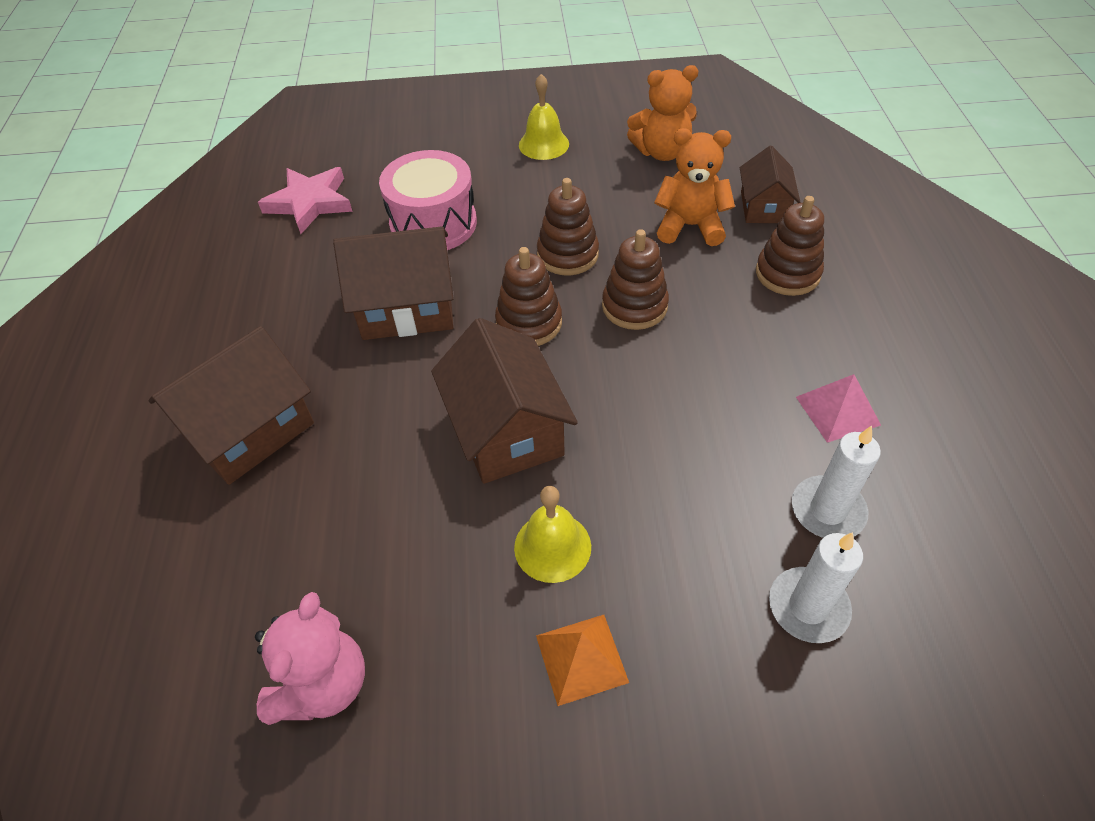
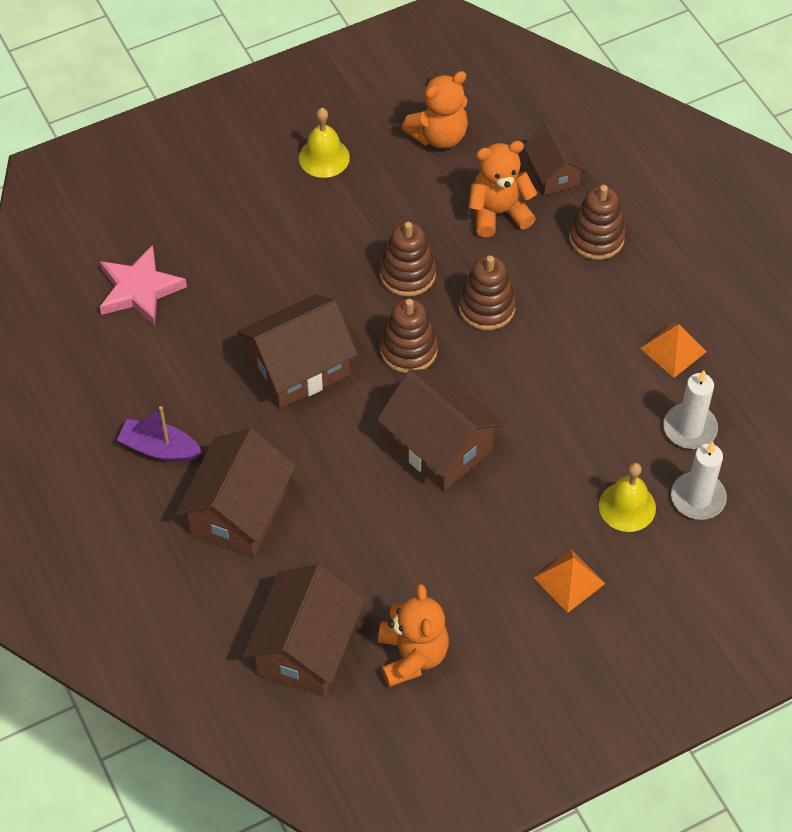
camera: 25 degrees left, 5 degrees up
(207, 619) = (306, 648): none -> brown house
(222, 341) = (159, 448): none -> purple boat
(323, 684) = (412, 656): pink teddy bear -> orange teddy bear
(433, 223) = (271, 277): pink drum -> none
(552, 546) = (516, 518): yellow bell -> yellow bell (627, 506)
(837, 410) = (673, 349): pink pyramid -> orange pyramid

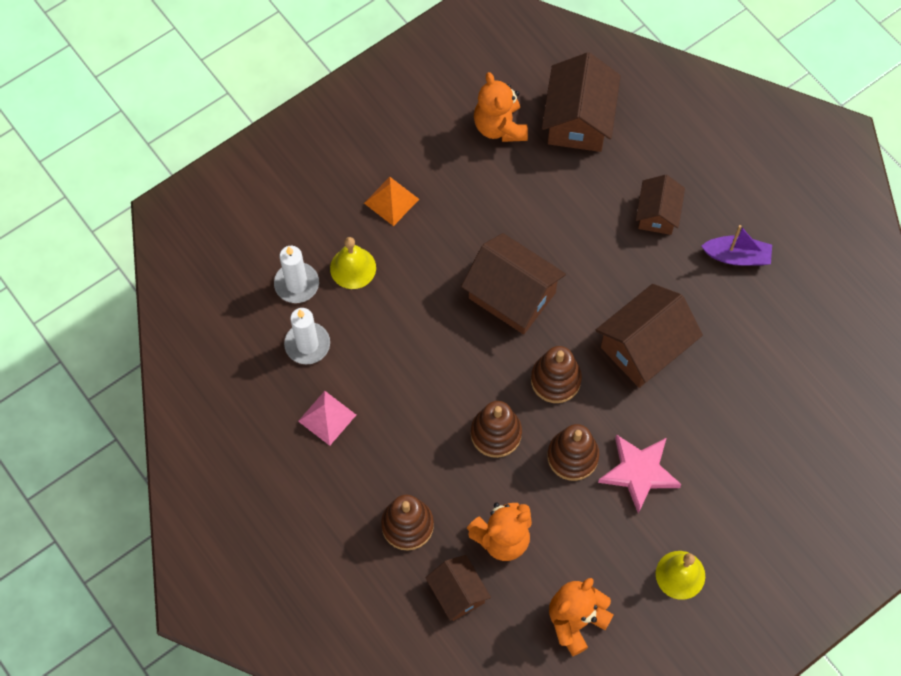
camera: 170 degrees right, 10 degrees up
(139, 289) = (804, 400): pink star -> pink star (639, 472)
(239, 512) = (657, 214): brown house -> brown house, size x0.61
(673, 349) = (327, 418): orange pyramid -> pink pyramid

